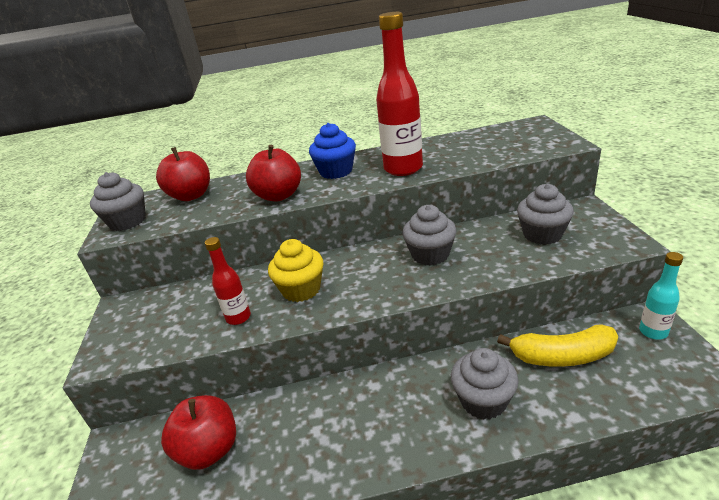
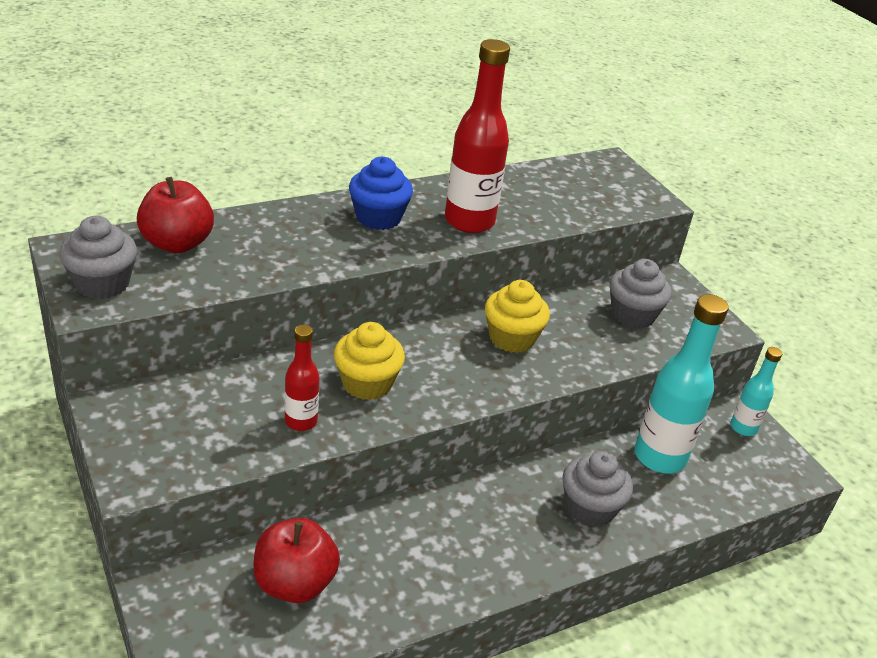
camera: 25 degrees left, 5 degrees up
(278, 196) = (316, 253): red apple -> none
(430, 254) = (512, 338): grey cupcake -> yellow cupcake
(562, 356) = (659, 457): yellow banana -> turquoise bottle

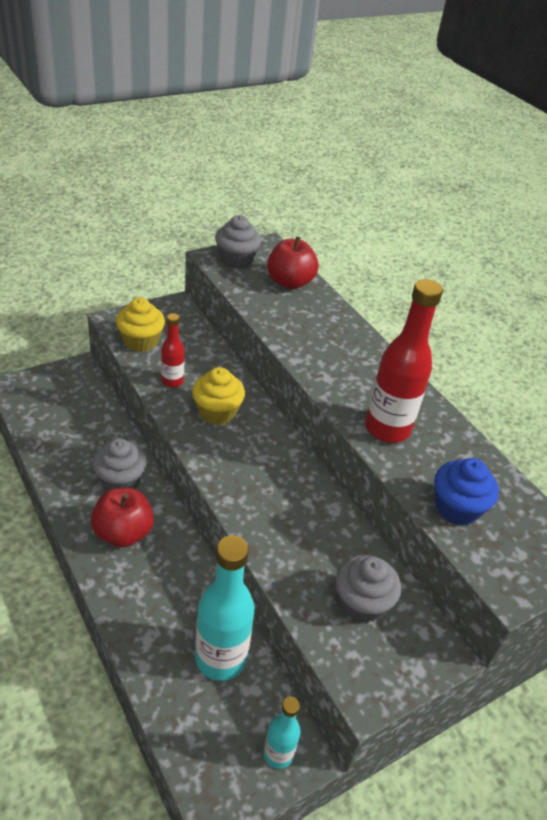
camera: 85 degrees right, 5 degrees up
(295, 583) = (80, 422): red apple -> red apple (123, 533)
(378, 218) = (366, 373): blue cupcake -> blue cupcake (457, 508)
(512, 338) = (294, 500): yellow cupcake -> yellow cupcake (141, 341)
(590, 508) = (152, 592): grey cupcake -> grey cupcake (121, 481)

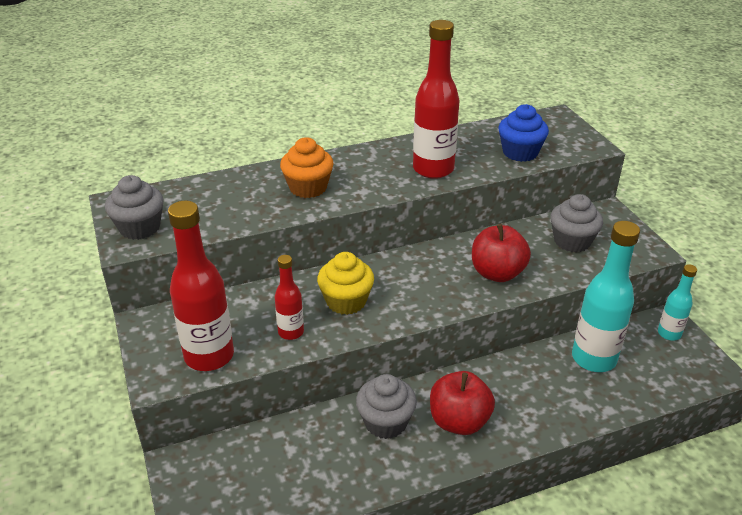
camera: 75 degrees left, 5 degrees down
(141, 341) = (209, 356): yellow cupcake -> red bottle
(290, 282) = (199, 195): red apple -> red apple (497, 273)
(321, 342) = (308, 188): none -> orange cupcake

